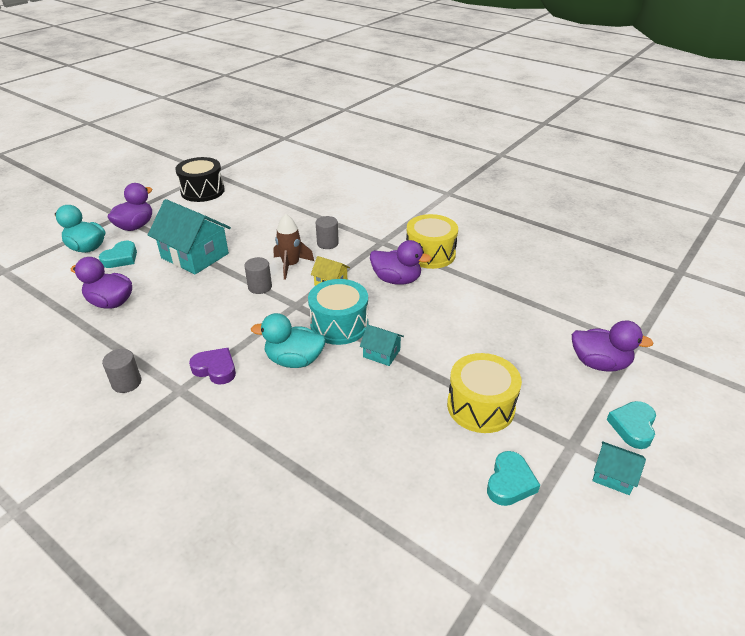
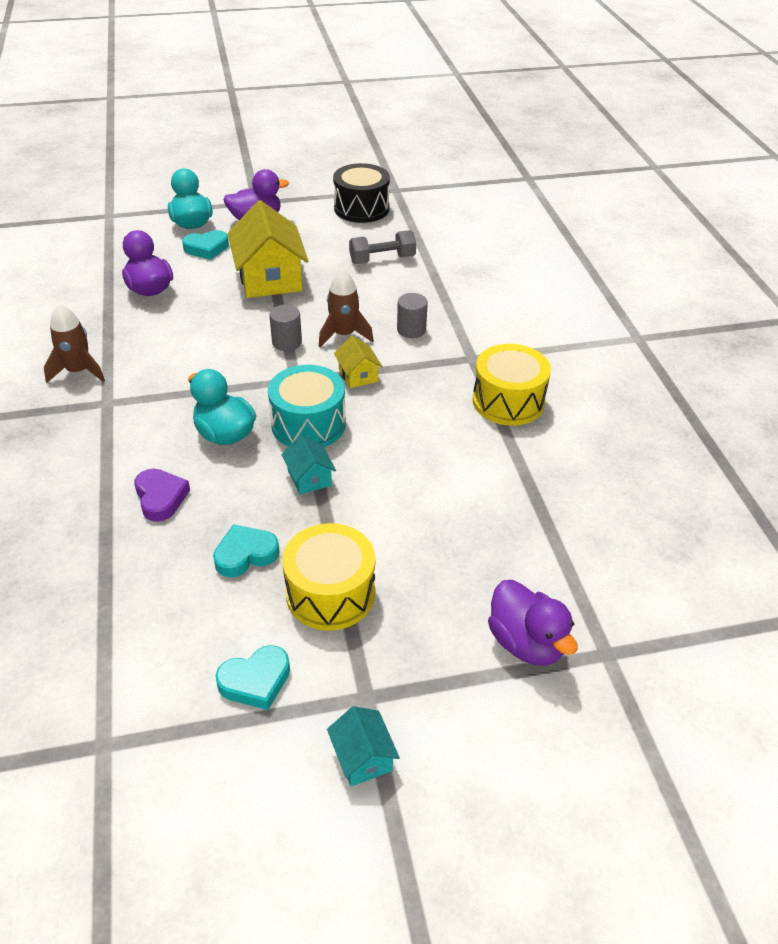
camera: 40 degrees right, 5 degrees up
(126, 383) = (78, 371): grey cylinder -> brown rocket
(195, 256) = (270, 278): turquoise house -> yellow house
(215, 369) = (154, 401): purple heart -> purple heart (160, 498)
(256, 213) = (382, 259): none -> grey dumbbell
(396, 280) = (429, 410): purple duck -> none
(633, 427) = (460, 731): turquoise heart -> turquoise heart (245, 554)

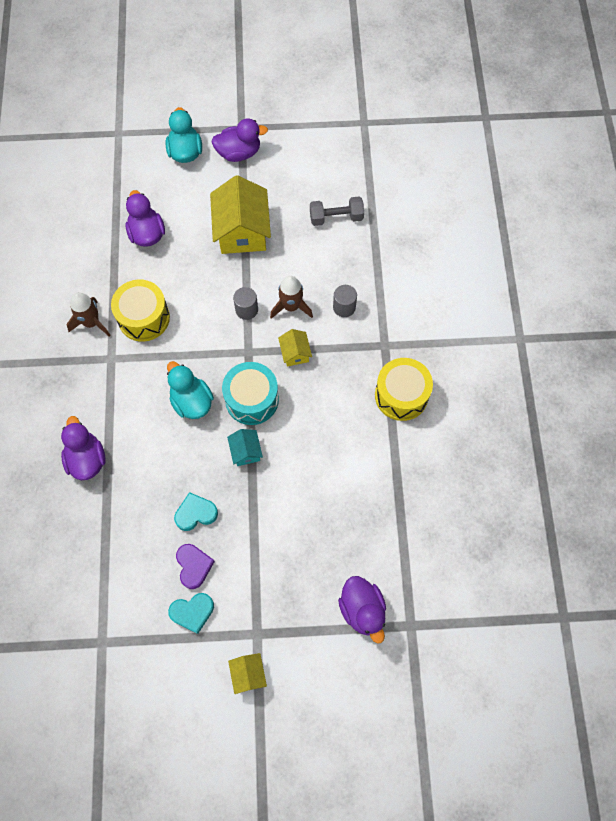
camera: 10 degrees right, 25 degrees up
(73, 510) = (87, 459): none -> purple duck
(160, 498) = (144, 456): purple heart -> purple heart (194, 566)
(206, 248) = (195, 187): turquoise heart -> none
(330, 593) = (246, 553): yellow drum -> yellow drum (143, 318)
(361, 208) = (330, 146): black drum -> none
(362, 757) = (248, 674): turquoise house -> yellow house

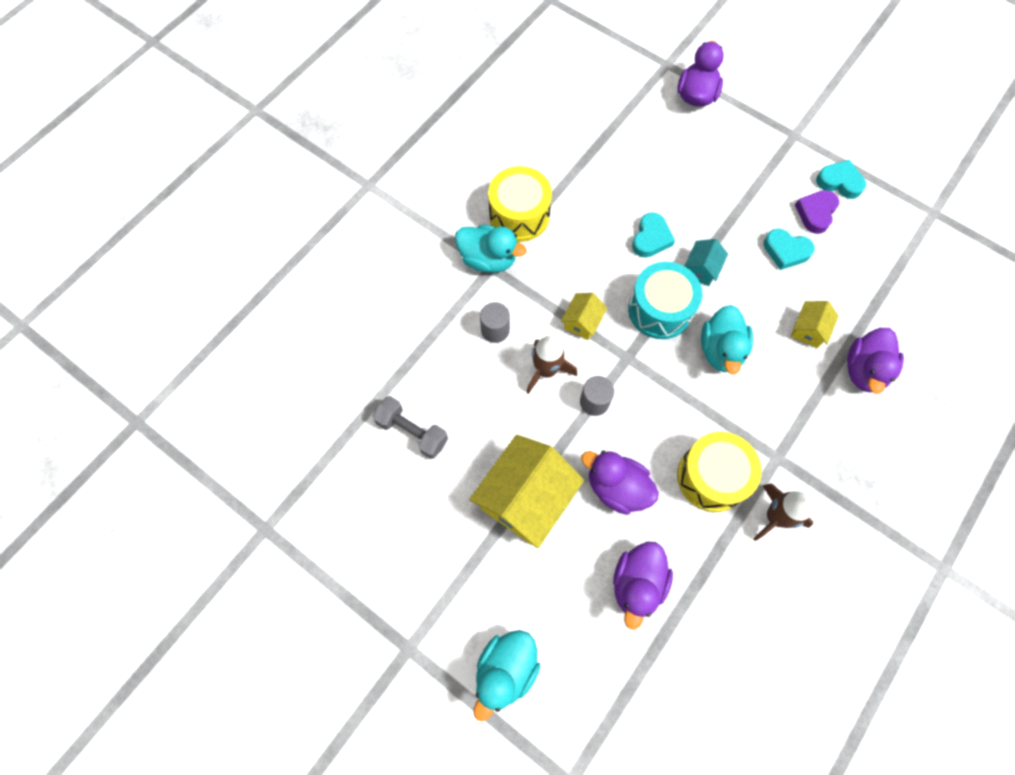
camera: 140 degrees left, 0 degrees up
(239, 153) = (443, 611): purple duck -> purple duck (617, 488)
(248, 674) = (820, 115): yellow house -> yellow house (808, 330)
(298, 448) = (651, 238): none -> turquoise heart
(391, 348) = (488, 259): none -> turquoise duck

